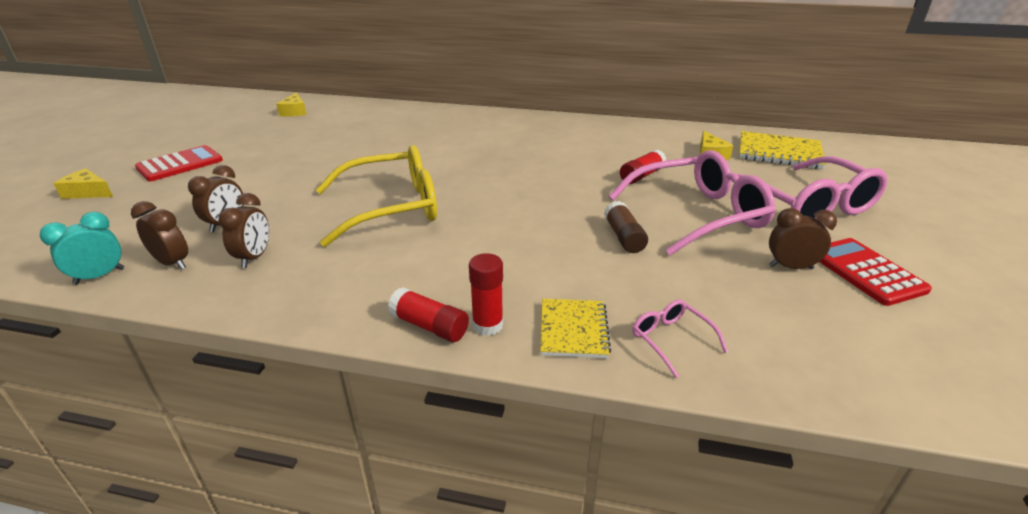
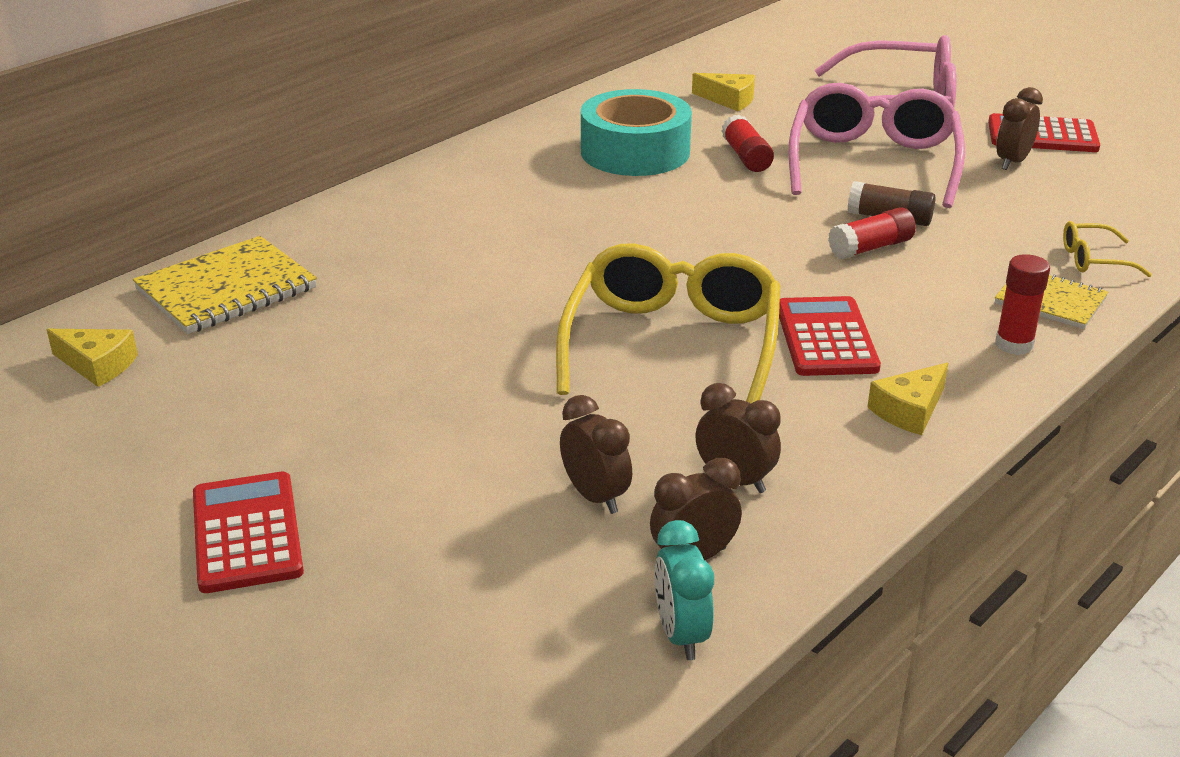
camera: 60 degrees left, 0 degrees up
(88, 192) = (275, 660): yellow cheese -> yellow cheese (909, 410)
(429, 326) = (995, 379): red glue stick -> red glue stick (871, 248)
(436, 250) = (826, 338): none -> red calculator
(602, 148) = (635, 152): none -> turquoise tape
(671, 340) = (1093, 260): pink glasses -> yellow glasses
(779, 153) = (765, 65): yellow notebook -> yellow notebook (227, 289)

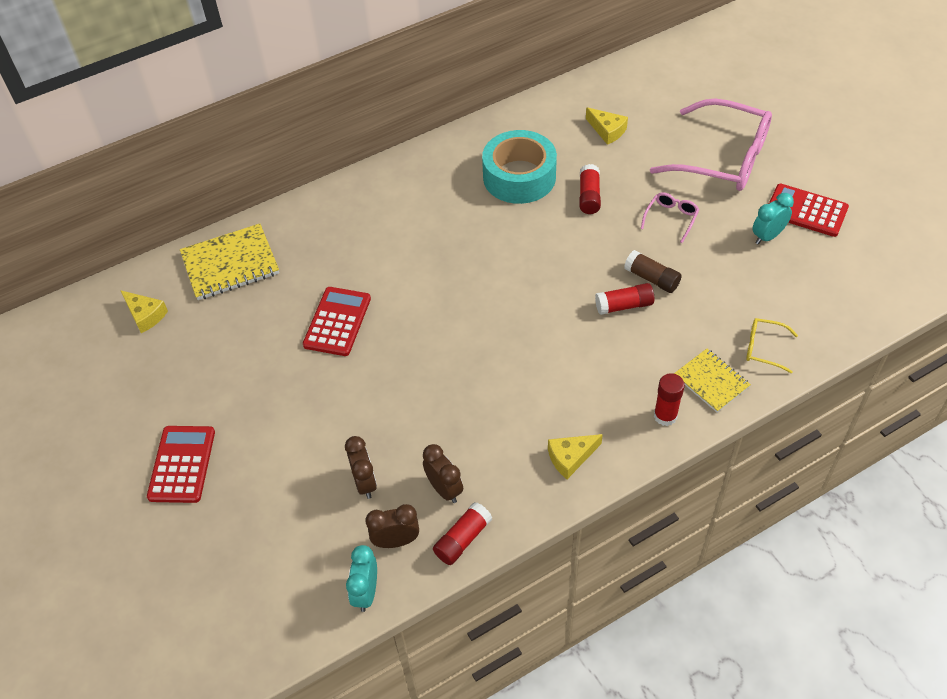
camera: 20 degrees right, 20 degrees up
(672, 344) = (460, 369): yellow glasses -> none
(805, 534) = (462, 539): none -> red glue stick
(826, 338) = (553, 384): red calculator -> red calculator (337, 322)
(873, 162) = (671, 218): pink glasses -> pink glasses, size x0.43
(1012, 162) = (767, 236): brown clock -> turquoise clock

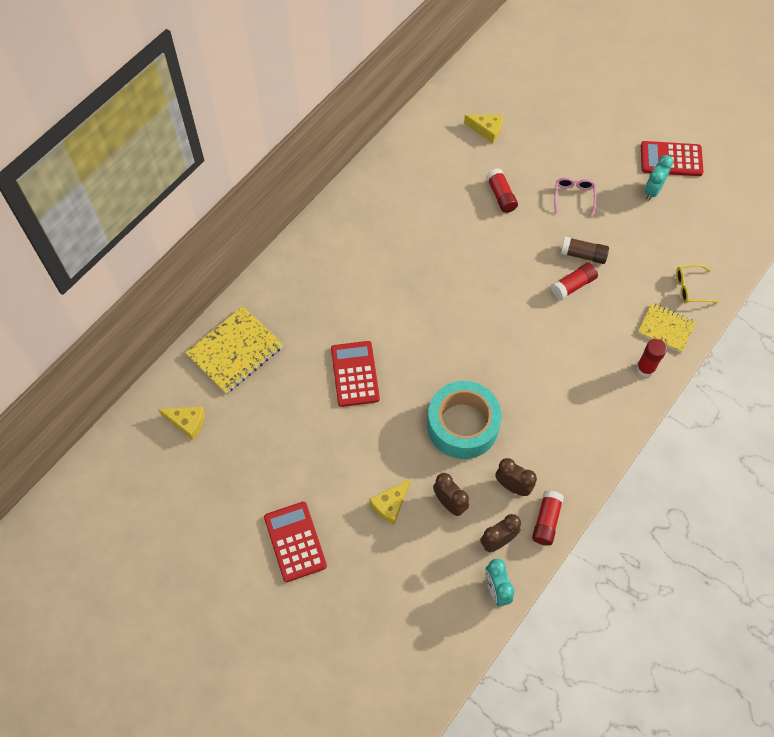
camera: 25 degrees left, 10 degrees up
(519, 177) = (436, 194): turquoise tape -> turquoise tape (462, 425)
(570, 458) = (593, 427): yellow cheese -> yellow cheese (390, 505)
(723, 158) = (589, 130): pink glasses -> none

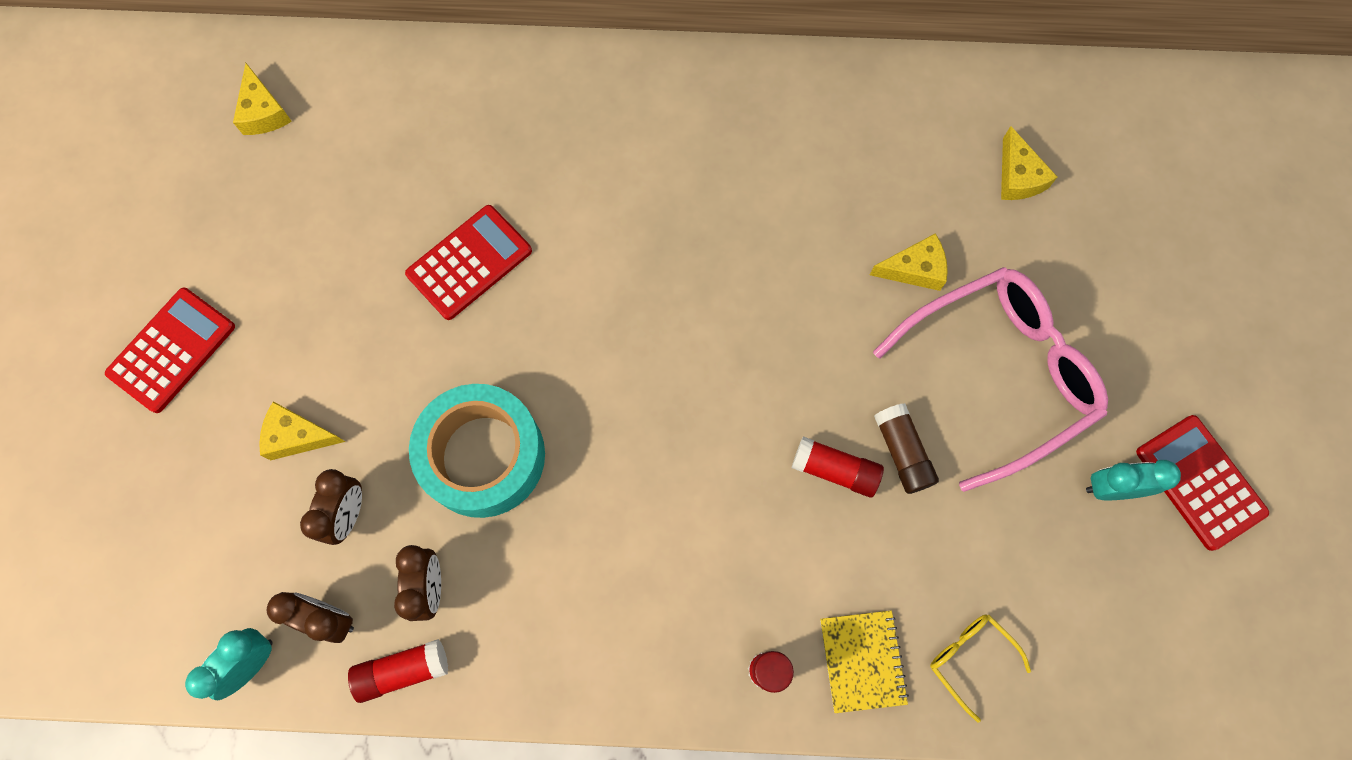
camera: 55 degrees right, 10 degrees up
(235, 351) = (403, 97): yellow notebook -> none
(501, 196) = (914, 269): red glue stick -> yellow cheese
(573, 197) = (999, 374): pink glasses -> pink glasses, size x2.33

